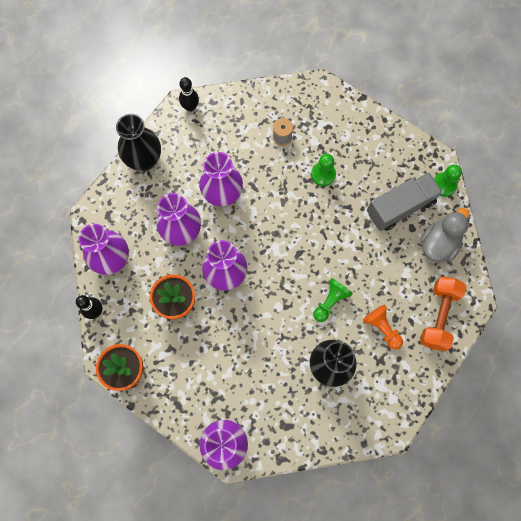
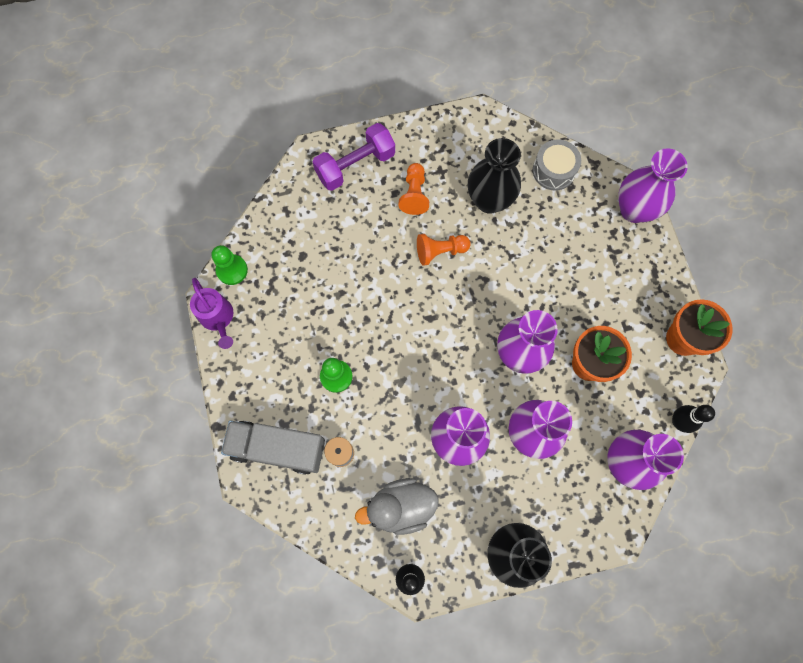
camera: 140 degrees left, 0 degrees up
(304, 428) = (553, 170): none -> grey drum
(330, 302) = (440, 251): green pawn -> orange pawn
(400, 207) = (293, 283): grey truck -> grey truck (277, 448)
(422, 152) = (218, 319): none -> purple watering can
(438, 244) = (293, 223): grey duck -> grey duck (400, 507)
(439, 316) = (355, 165): orange dumbbell -> purple dumbbell

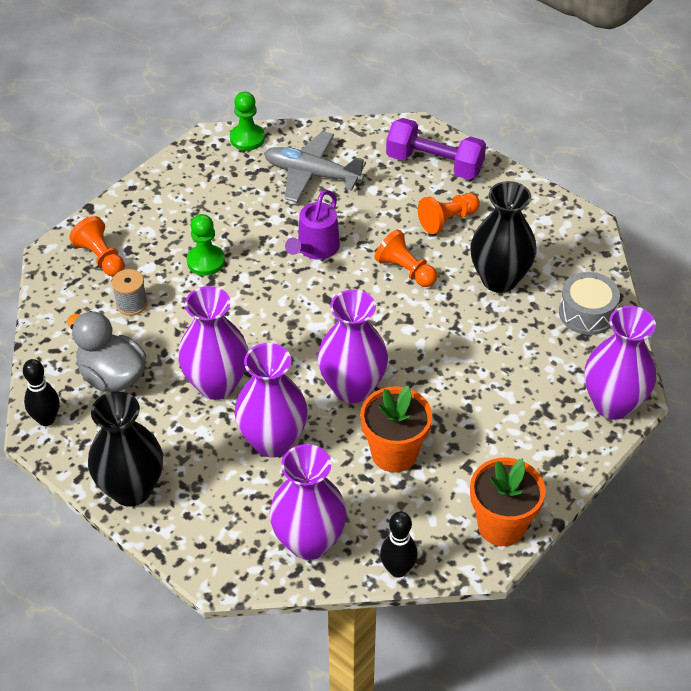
camera: 55 degrees right, 25 degrees down
(218, 319) = (192, 154): purple watering can -> purple watering can (315, 249)
(277, 448) = (101, 258): grey truck -> orange pawn
(304, 250) = (312, 174): none -> grey plane

